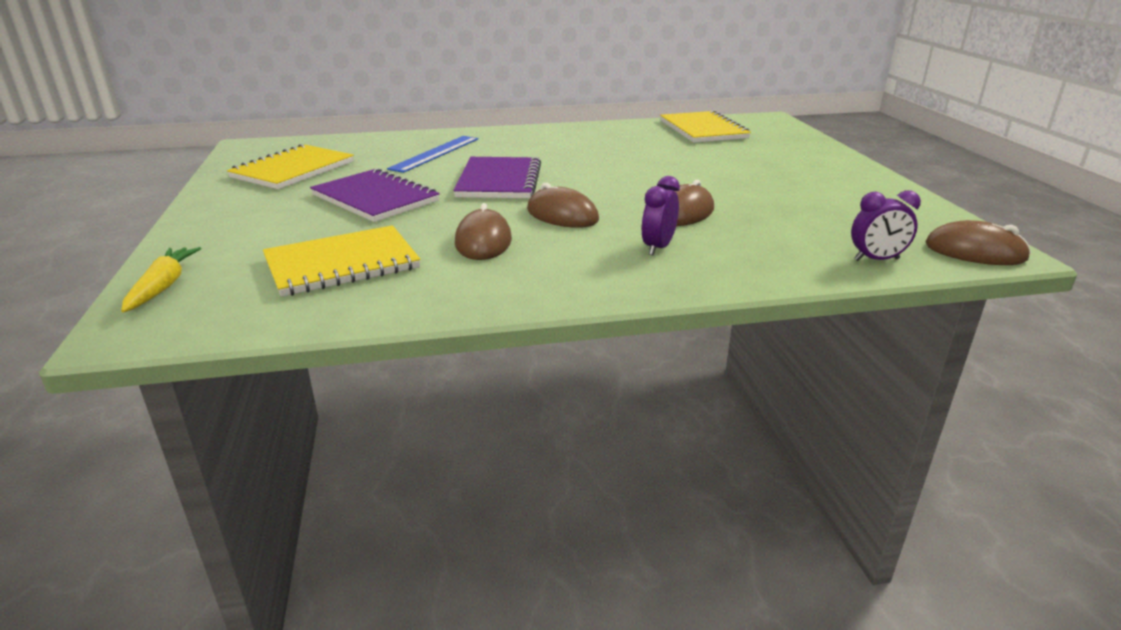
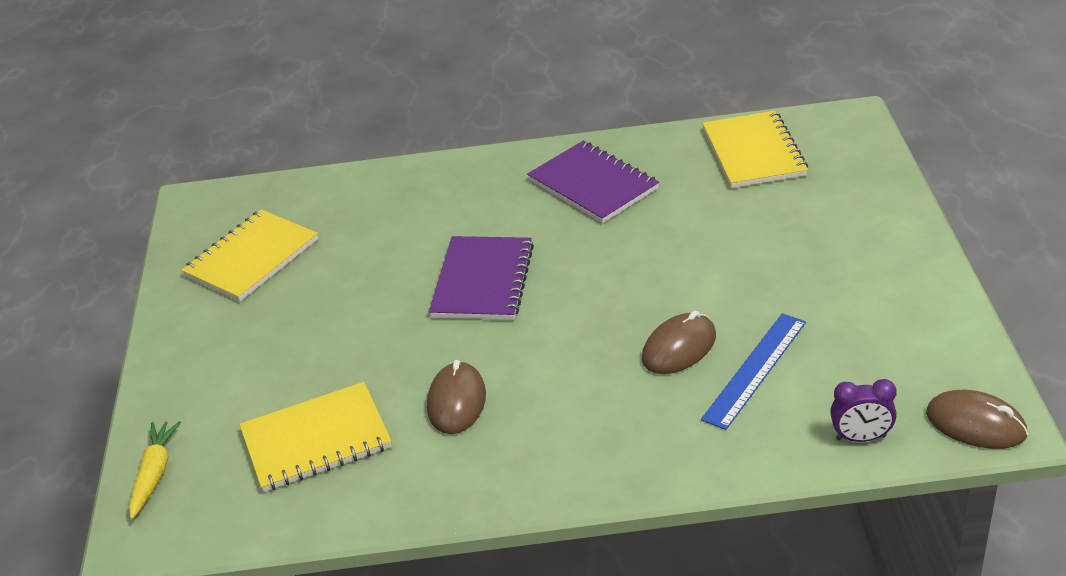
camera: 10 degrees right, 10 degrees up
(375, 198) = (345, 319): purple notebook -> purple notebook (593, 185)
(435, 153) = (412, 218): blue ruler -> blue ruler (755, 370)
(562, 215) = (545, 352): brown mouse -> none
(658, 247) = (636, 414): purple clock -> none

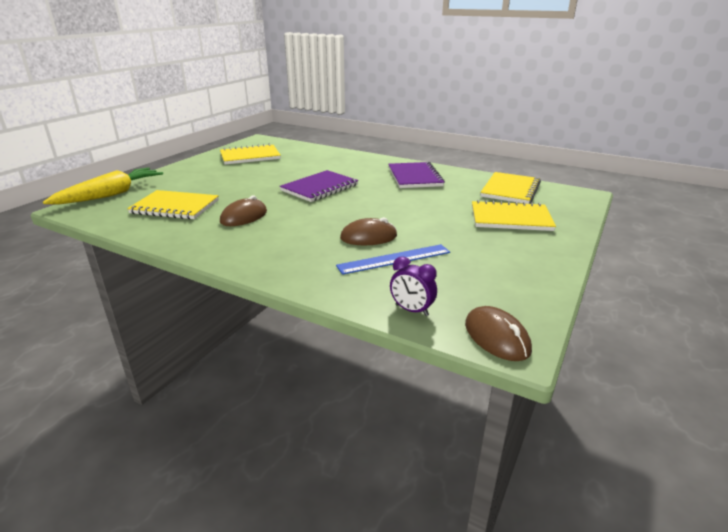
camera: 30 degrees right, 10 degrees down
(154, 474) = (111, 195): yellow carrot -> yellow carrot, size x1.77
(811, 217) = (510, 218): none -> yellow notebook

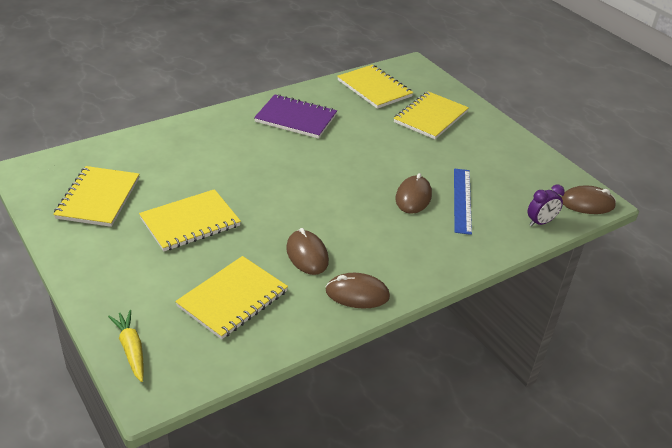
camera: 65 degrees left, 10 degrees up
(111, 195) = (131, 349): yellow carrot -> yellow carrot, size x0.57
(208, 243) = (357, 294): none -> brown mouse
(248, 179) = (190, 222): none -> yellow notebook
(319, 188) = (270, 183): purple notebook -> none

